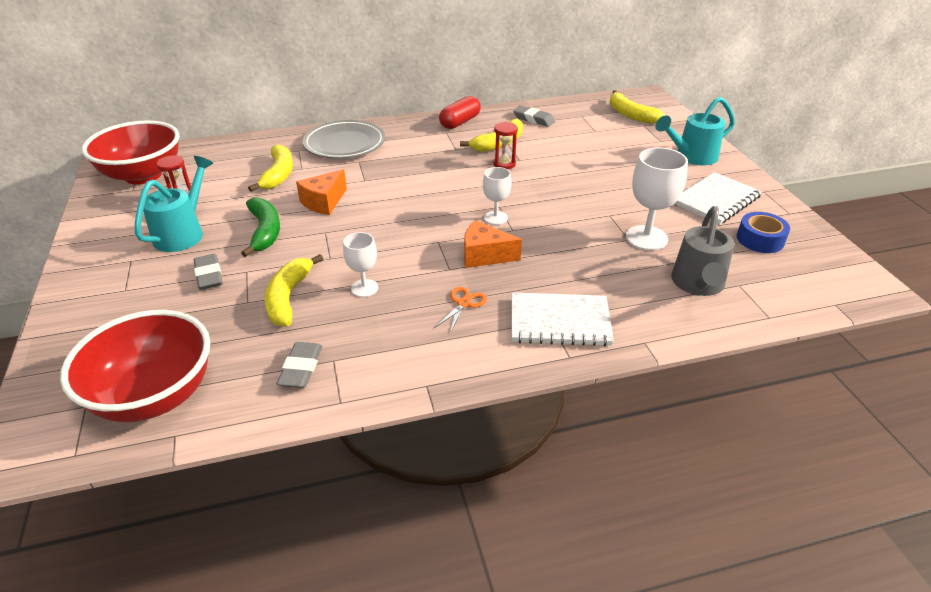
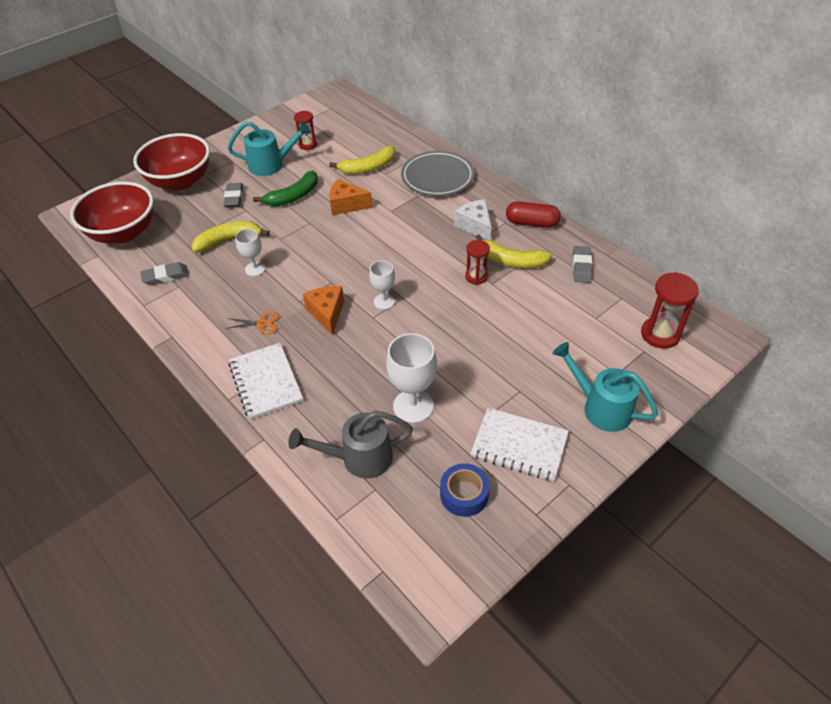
camera: 65 degrees right, 10 degrees up
(143, 175) = (326, 114): red bowl -> red bowl (180, 181)
(209, 275) = (234, 197): grey eraser -> grey eraser turned 45 degrees counterclockwise
(436, 146) = (475, 226): none -> white cheese
(630, 115) = (660, 334): yellow banana -> red hourglass

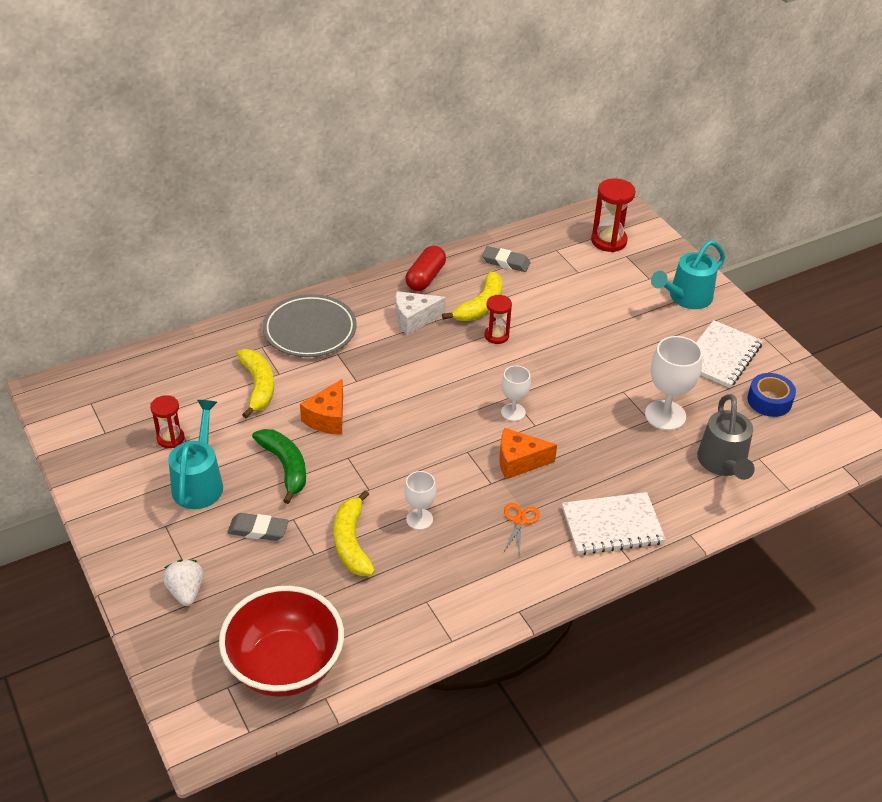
camera: 80 degrees left, 5 degrees down
(165, 276) = (402, 614): grey eraser -> none
(180, 181) = (186, 591): red bowl -> white strawberry

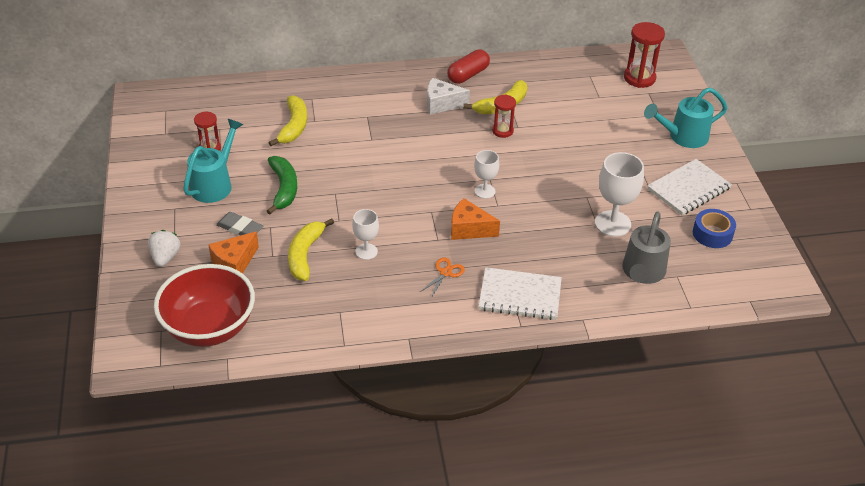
camera: 20 degrees right, 0 degrees up
(310, 330) = (355, 94): grey plate -> none
(327, 418) = (334, 161): orange cheese -> orange cheese (234, 263)
(506, 262) = (541, 77): grey eraser -> none

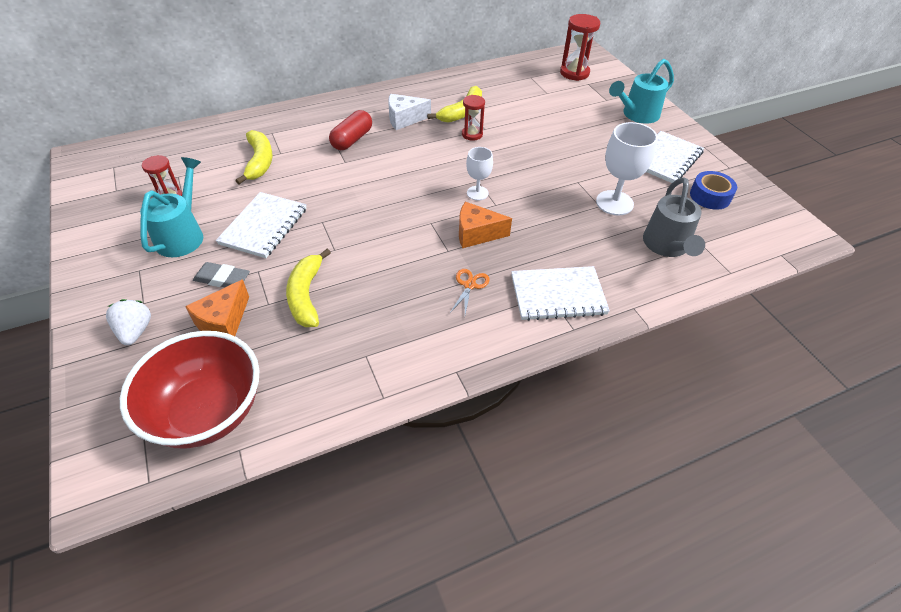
camera: 15 degrees left, 5 degrees up
(284, 189) = (264, 226): green banana -> white notebook
(366, 251) = (375, 278): white goblet -> none
(468, 75) = (420, 91): red capsule -> red capsule (352, 140)

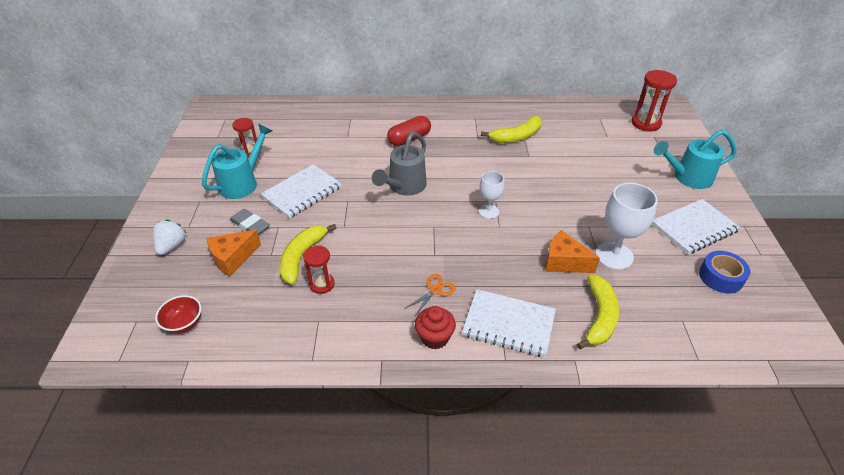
camera: 25 degrees right, 5 degrees down
(208, 412) = (184, 323): red bowl -> red bowl, size x0.43
(259, 162) = (328, 140): yellow banana -> yellow banana (599, 317)
(404, 119) = (462, 131): white cheese -> none
(472, 134) = (514, 158): red hourglass -> red hourglass (322, 284)
(476, 234) = (467, 247): orange cheese -> orange cheese (564, 262)
(496, 331) = (434, 338): none -> red cupcake
(667, 246) = (644, 313): grey watering can -> grey watering can (404, 187)

